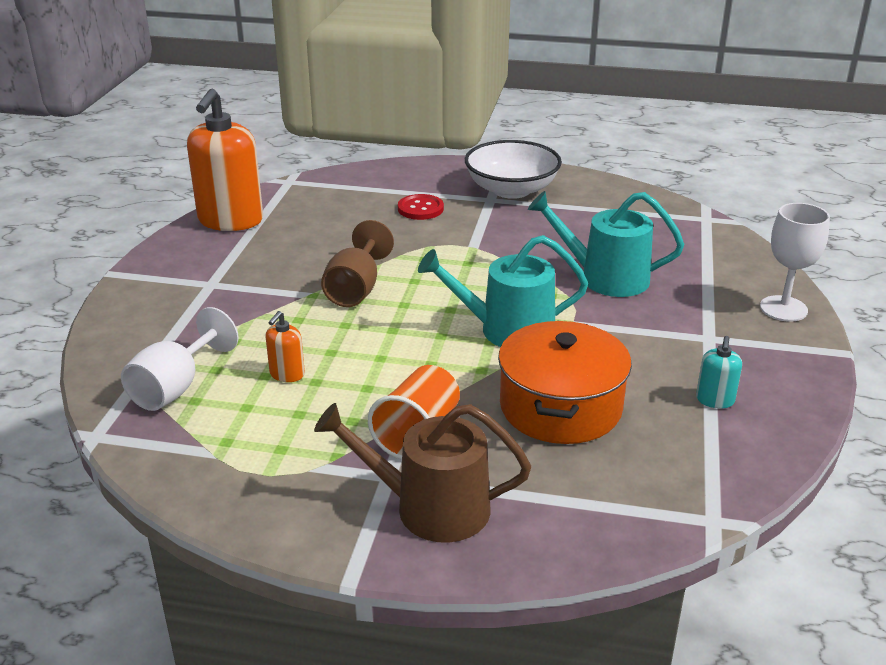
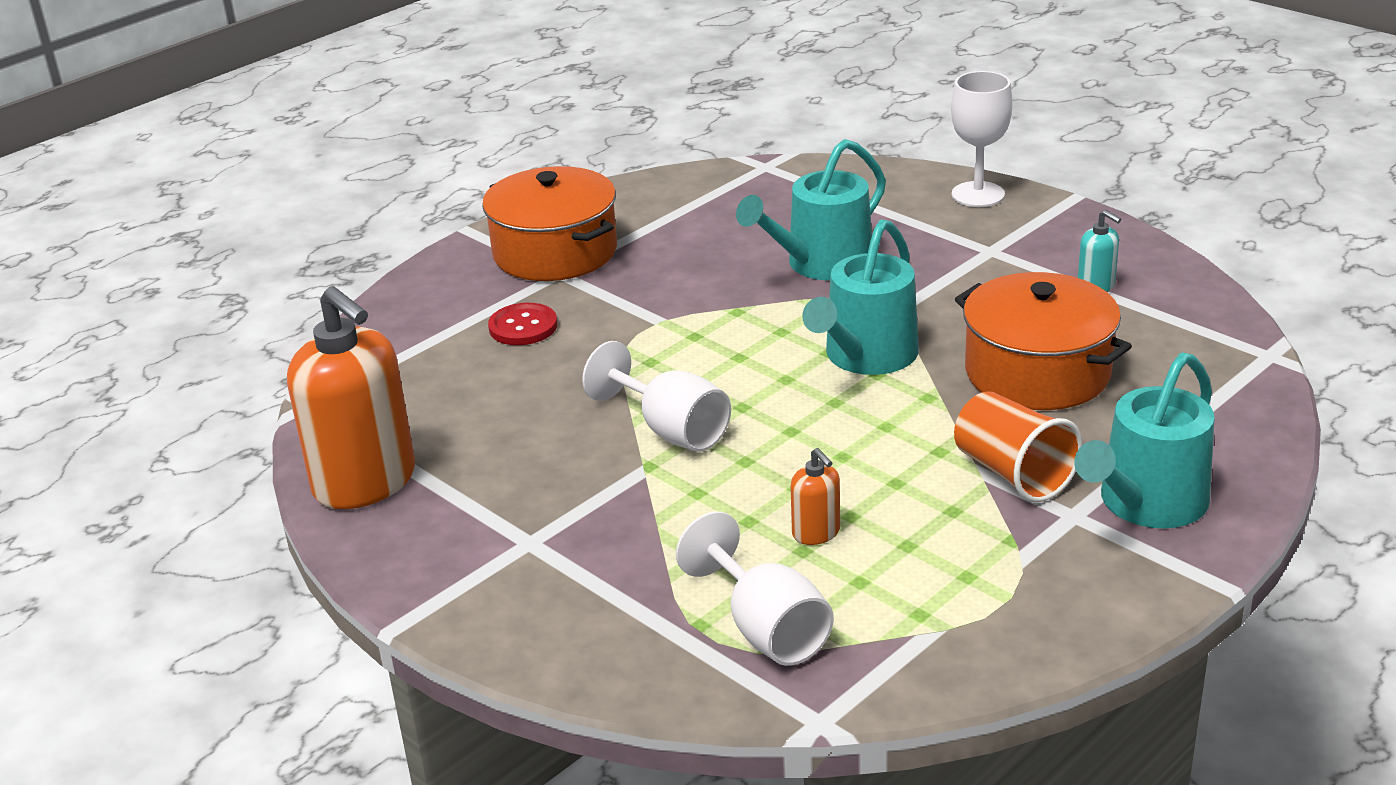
camera: 55 degrees left, 0 degrees up
(356, 289) = (671, 430): brown goblet -> white goblet
(430, 508) = (1146, 503): brown watering can -> turquoise watering can
(511, 190) = (555, 252): white bowl -> orange pot

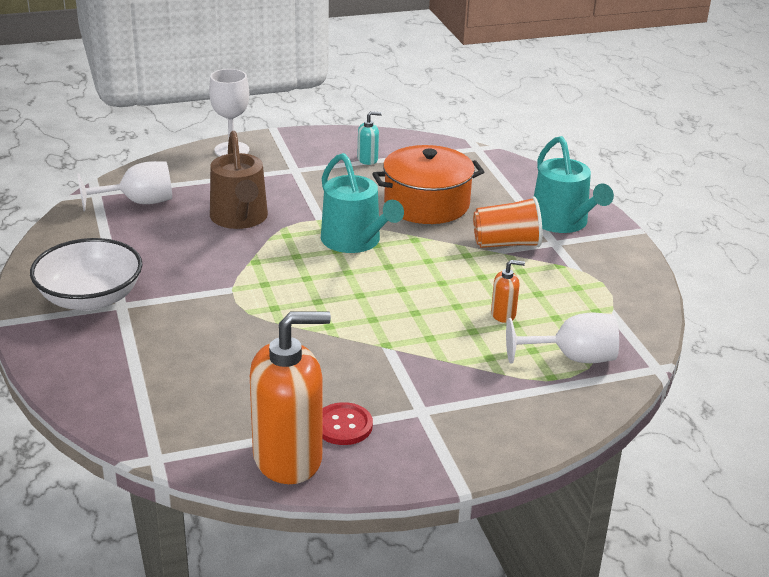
camera: 65 degrees left, 0 degrees up
(523, 327) = (171, 339): red button -> red button (343, 426)
(555, 252) = (90, 298): orange pot -> white bowl
(671, 430) = (358, 325): white goblet -> white goblet (138, 202)
(822, 264) = (240, 218): turquoise watering can -> brown watering can

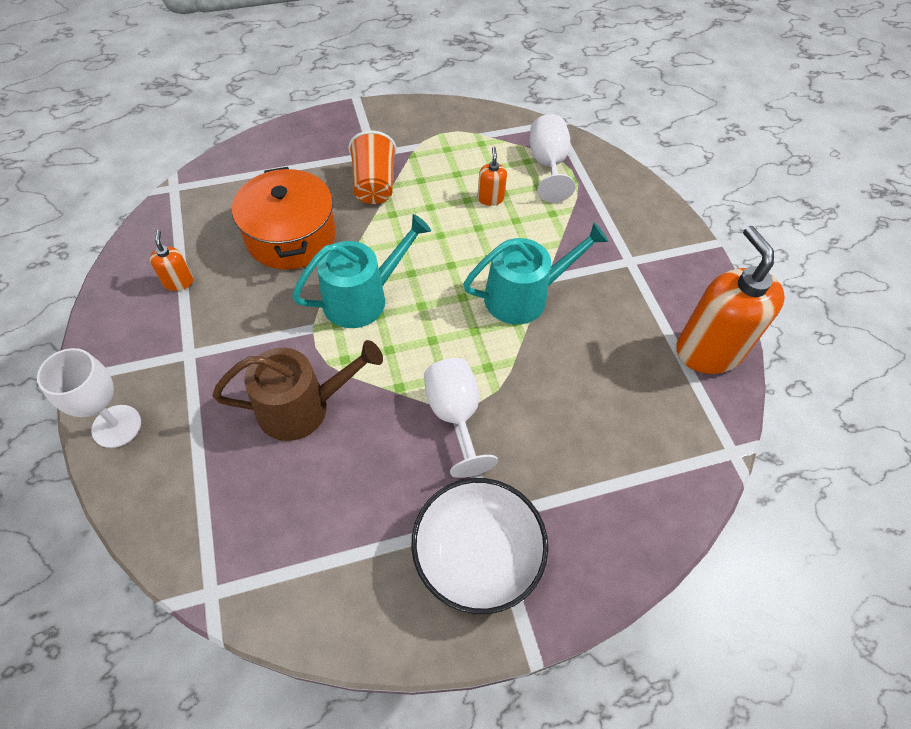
camera: 90 degrees left, 25 degrees up
(138, 202) = (246, 530): white goblet -> white goblet (455, 415)
(343, 426) = (659, 312): red button -> none
(368, 159) = (178, 282): turquoise soap dispenser -> orange soap dispenser
(562, 222) = (338, 143): turquoise watering can -> turquoise watering can (523, 296)

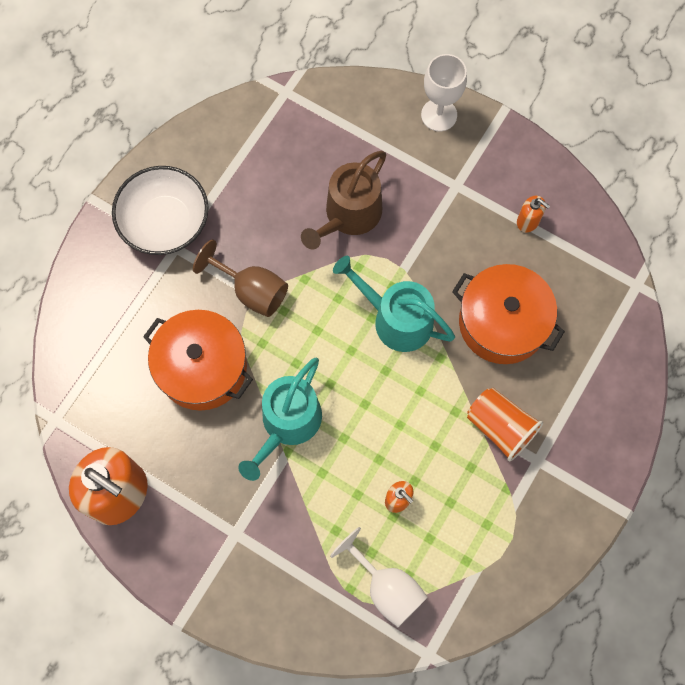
camera: 140 degrees right, 15 degrees up
(362, 298) = (396, 319): turquoise watering can -> turquoise watering can turned 105 degrees clockwise
(455, 415) = (252, 290): white goblet -> brown goblet
(558, 388) = (202, 367): none -> orange pot

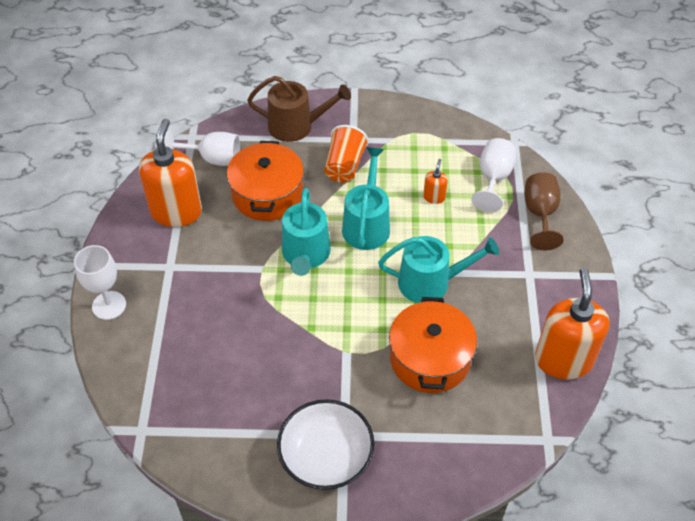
camera: 120 degrees left, 20 degrees down
(252, 290) = (344, 358): brown goblet -> brown goblet (540, 214)
(349, 215) = (237, 324): brown watering can -> brown watering can (296, 126)
(400, 403) = (367, 224): none -> turquoise watering can
(528, 221) = (176, 211): orange soap dispenser -> orange soap dispenser, size x2.30
(588, 291) = (213, 159): none -> white goblet

